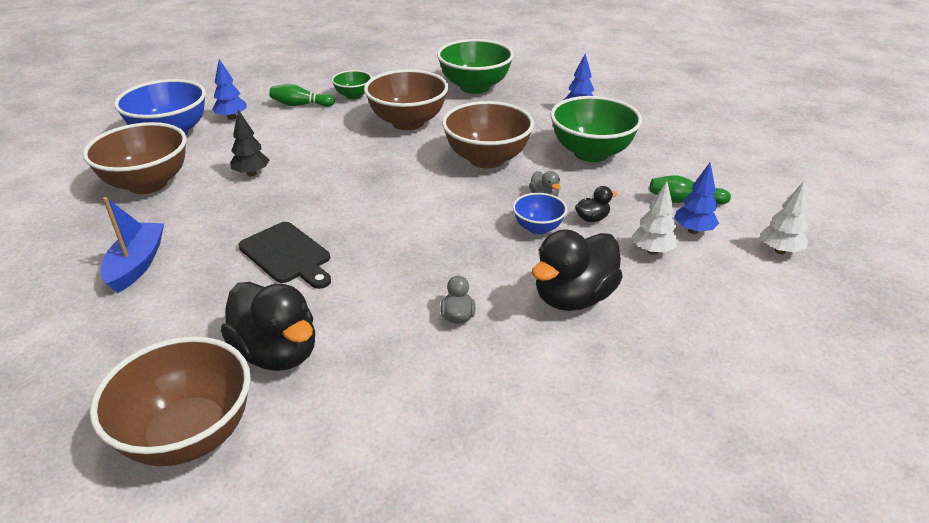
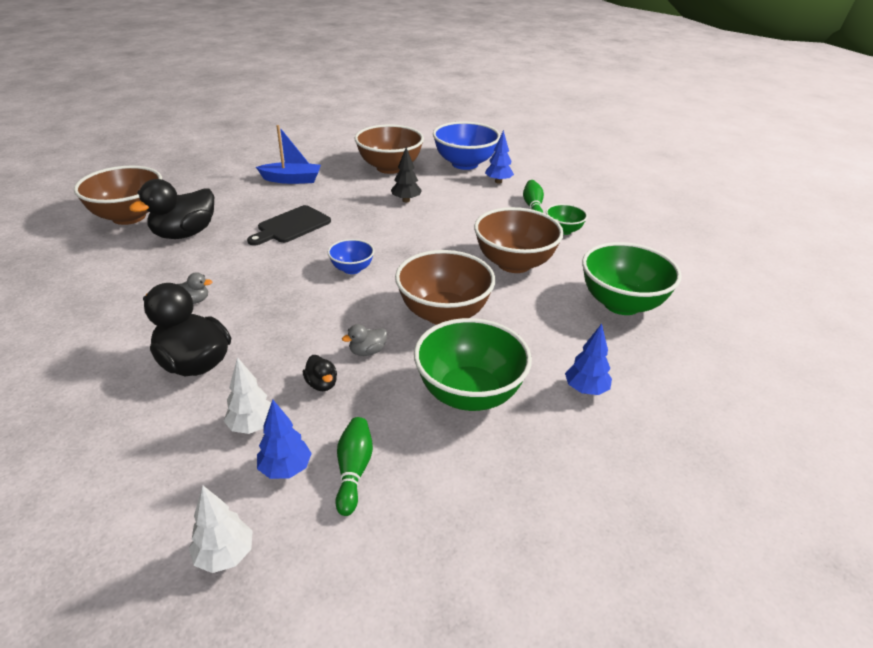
camera: 85 degrees right, 0 degrees up
(538, 228) = (309, 345): blue bowl -> blue bowl (352, 269)

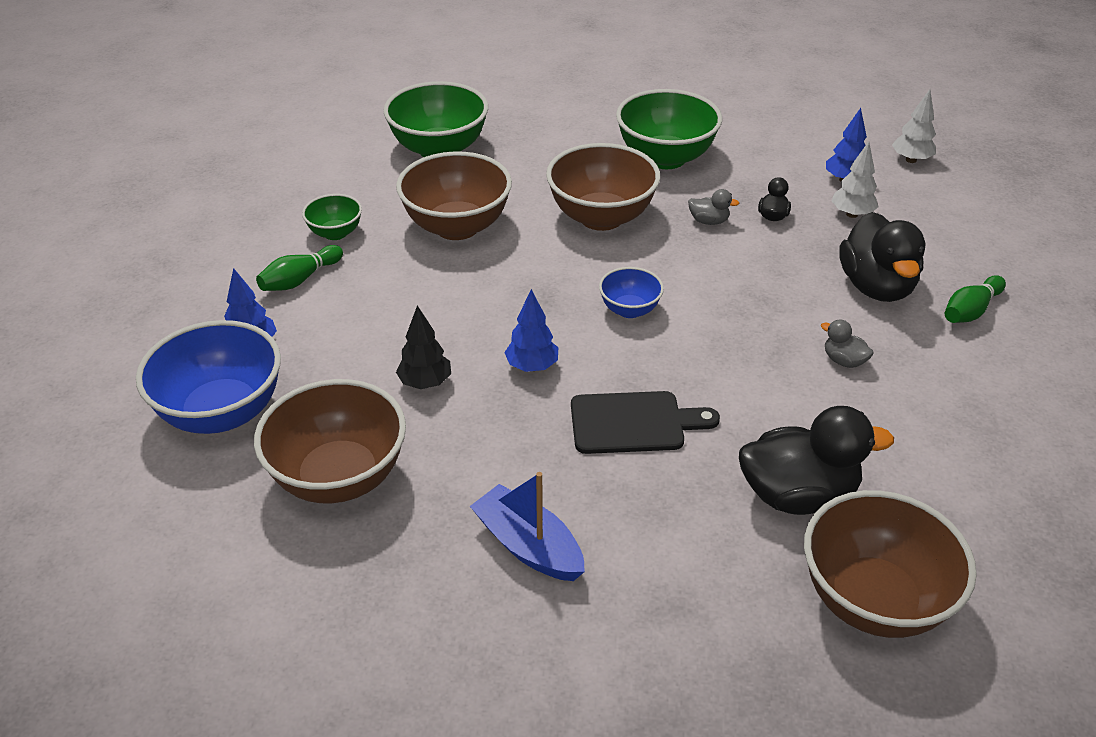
camera: 135 degrees left, 5 degrees up
(353, 471) = (798, 159): green bowling pin -> green bowling pin (970, 311)
(586, 390) = (579, 122): blue tree -> blue tree (532, 366)

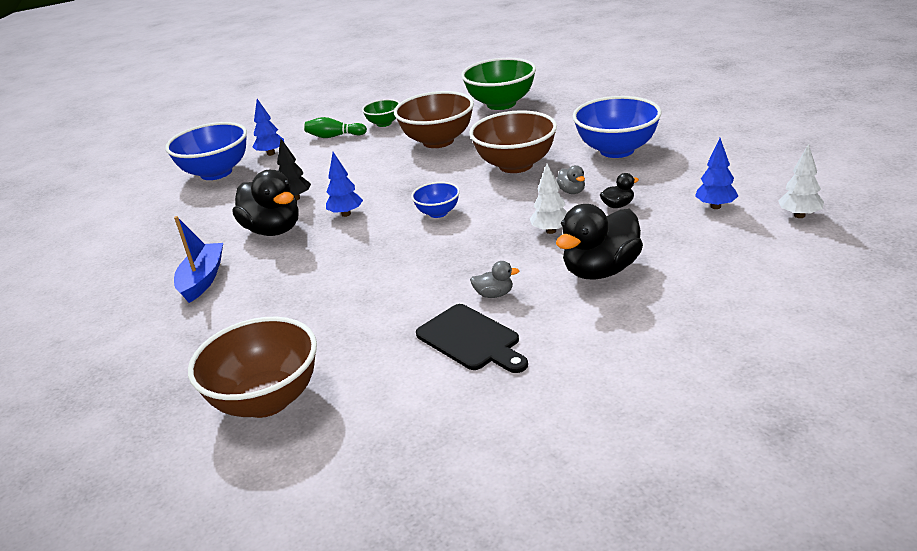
camera: 55 degrees right, 10 degrees down
(339, 477) = (202, 216): brown bowl -> none
(633, 423) = (336, 260): black cutting board -> black cutting board (471, 339)
(665, 158) = (617, 150): green bowl -> blue bowl
(798, 495) = (335, 335): black duck -> black duck (273, 230)
(843, 361) = (494, 294): grey duck -> grey duck turned 90 degrees clockwise
(851, 214) = (675, 227): white tree -> white tree (551, 231)
(970, 311) = (636, 316): green bowling pin -> none

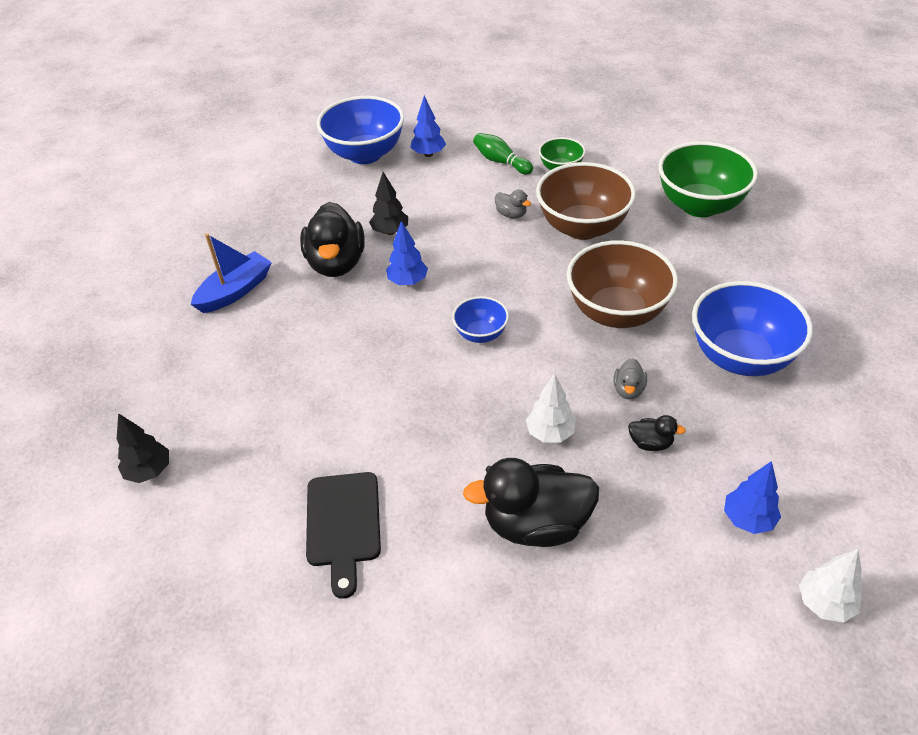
camera: 35 degrees right, 15 degrees up
(266, 400) = (149, 471): brown bowl -> black tree
(494, 294) = (416, 482): grey duck -> grey duck (511, 214)

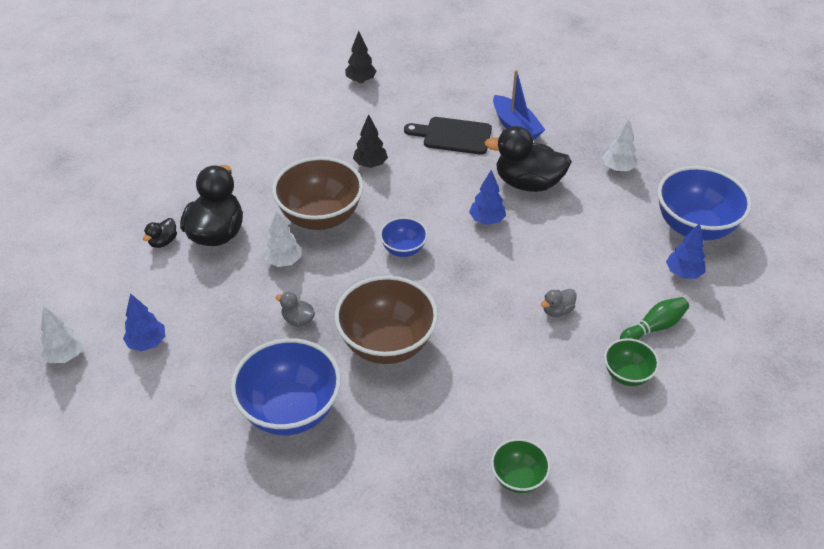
camera: 105 degrees right, 0 degrees up
(293, 207) = (617, 168): none -> white tree
(343, 524) = (273, 151): black cutting board -> black cutting board (453, 136)
(390, 231) = (560, 222): black tree -> black tree (370, 164)
(582, 227) = (517, 359): brown bowl -> brown bowl (320, 217)
(650, 443) = (241, 314): black duck -> black duck (163, 241)
(699, 205) = (518, 478): green bowl -> green bowl, size x0.52

